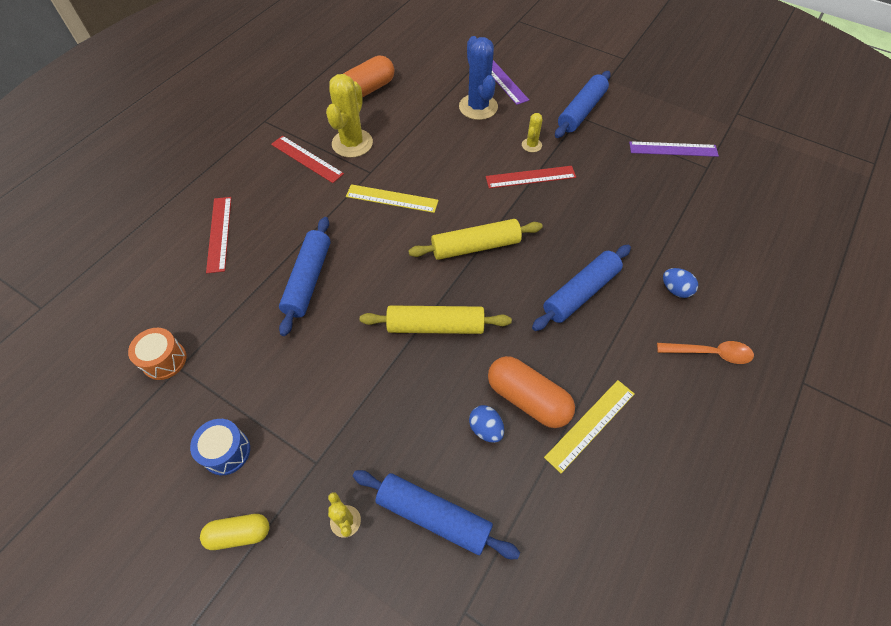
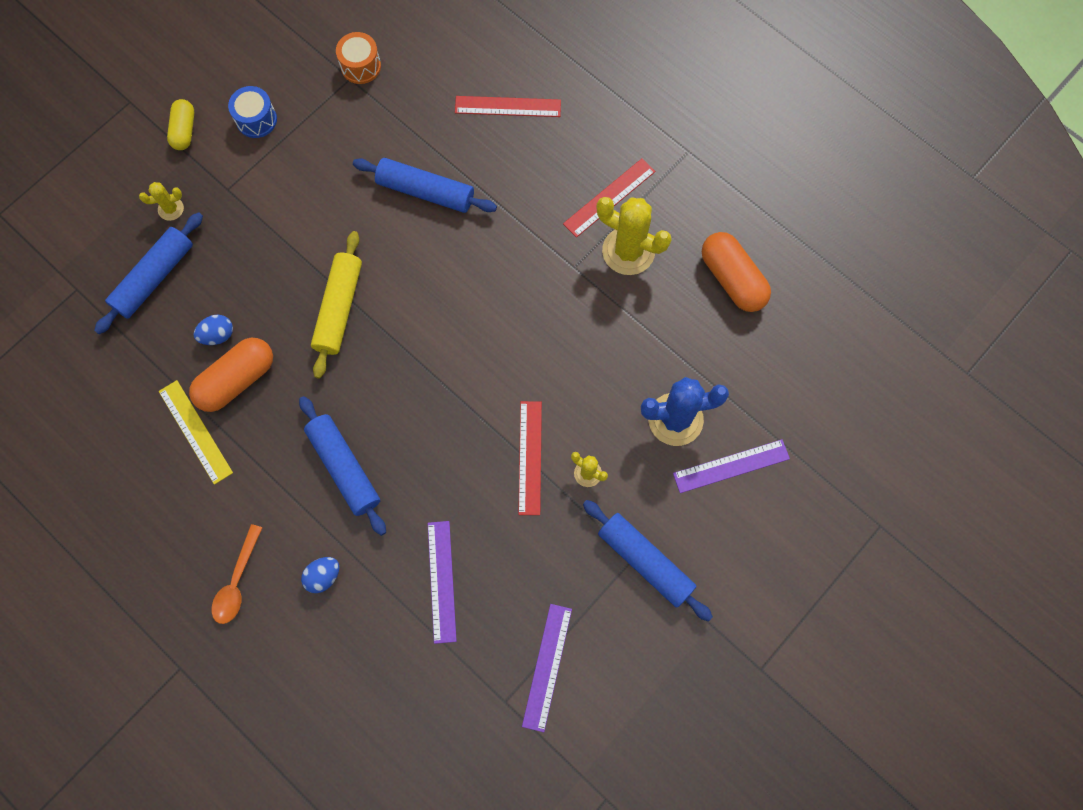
camera: 100 degrees right, 15 degrees up
(392, 199) = (525, 287): yellow ruler -> none
(475, 246) = (433, 368): yellow rolling pin -> none
(643, 214) = (441, 581): none -> purple ruler

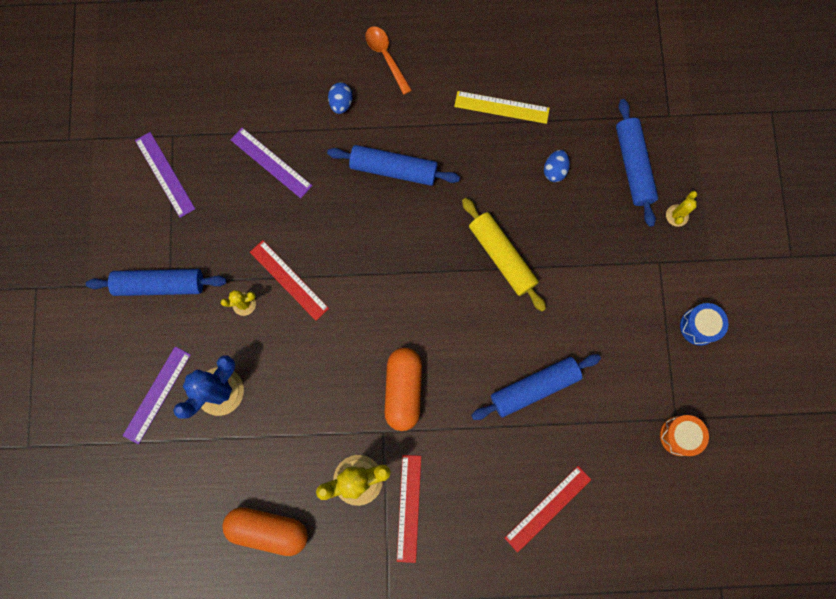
camera: 135 degrees right, 5 degrees up
(184, 130) = (733, 272): yellow capsule -> none
(236, 380) = (512, 156): orange capsule -> orange capsule (403, 390)

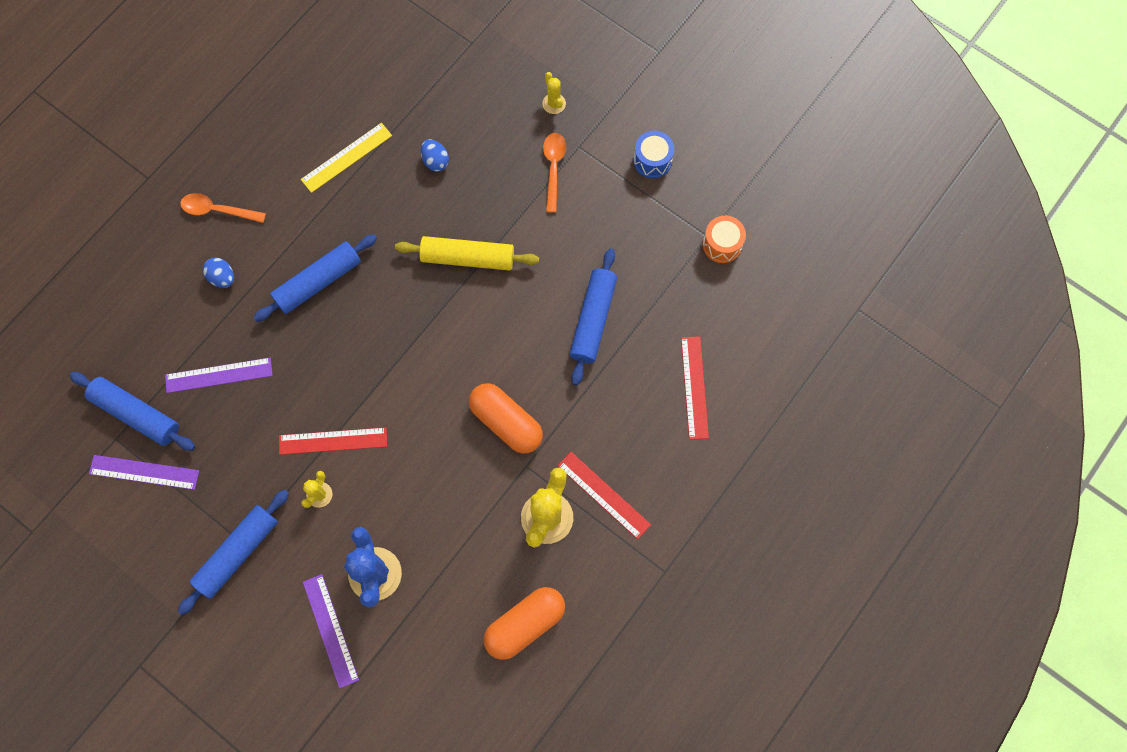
camera: 50 degrees left, 5 degrees down
(626, 258) = (553, 168): none -> orange spoon
(633, 166) = (486, 102): blue rolling pin -> blue rolling pin (136, 414)

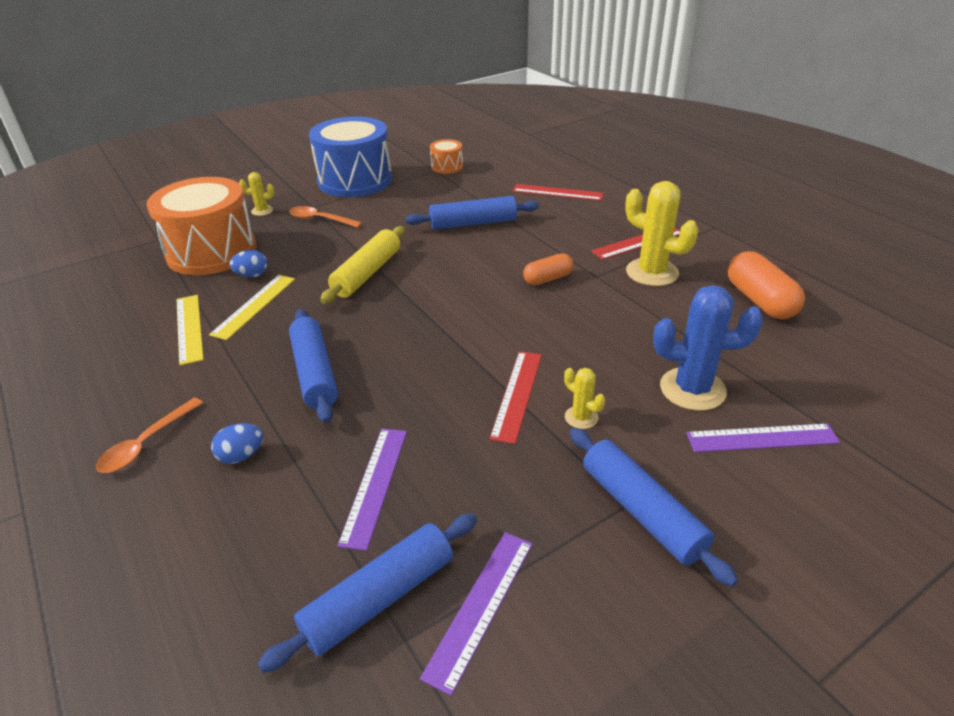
camera: 70 degrees left, 35 degrees down
(391, 189) = (254, 306): none -> yellow ruler
(464, 104) = (212, 251): none -> orange drum
(506, 422) = (547, 279): orange capsule -> orange capsule, size x0.62
(593, 320) = (473, 223): blue rolling pin -> blue rolling pin turned 45 degrees counterclockwise
(652, 160) = (355, 180): blue drum -> blue drum, size x2.25

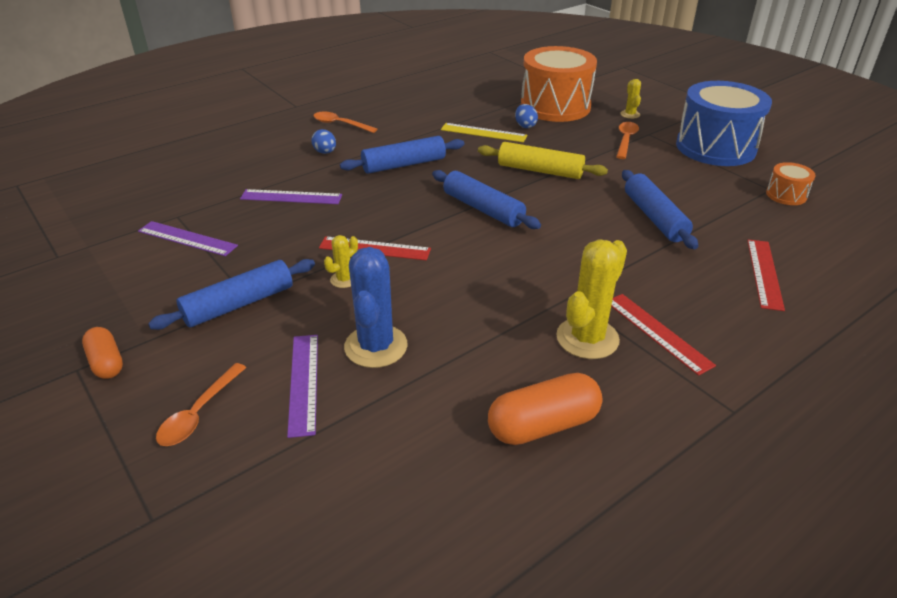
camera: 85 degrees right, 0 degrees up
(189, 328) = (453, 116): yellow ruler -> none
(379, 598) = (206, 206): blue rolling pin -> blue rolling pin (483, 209)
(547, 279) = (555, 264): orange capsule -> orange capsule (106, 362)
(839, 519) = (199, 413): none -> orange spoon

